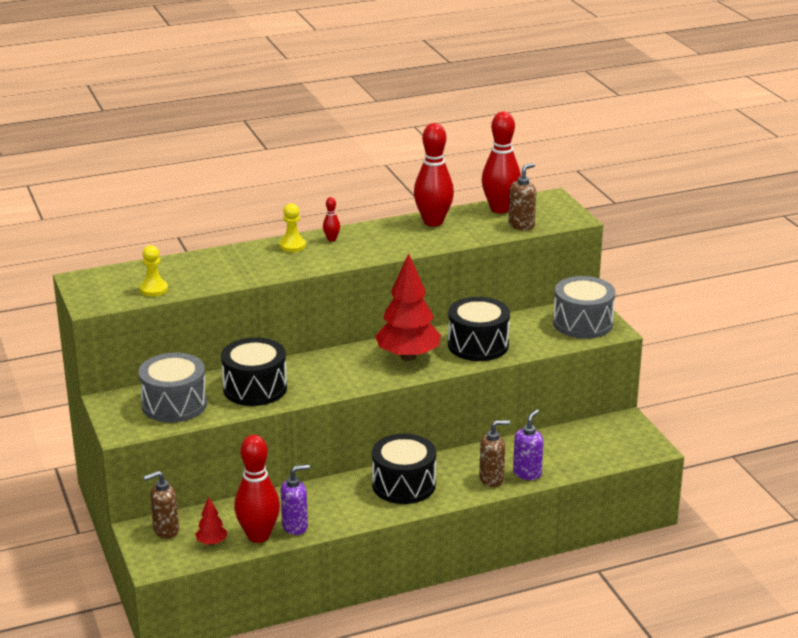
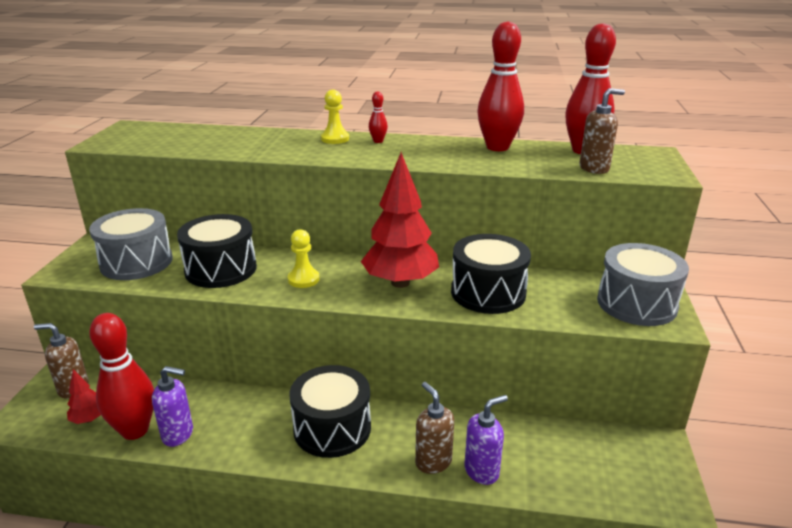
camera: 30 degrees right, 0 degrees up
(154, 289) = (165, 144): yellow pawn -> yellow pawn (303, 279)
(492, 479) = (433, 462): brown soap dispenser -> brown soap dispenser turned 135 degrees counterclockwise

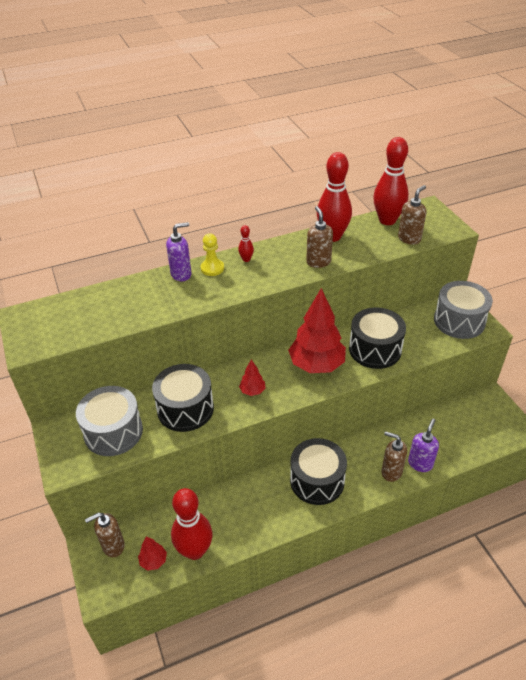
camera: 30 degrees left, 15 degrees up
(178, 434) = (227, 537): purple soap dispenser -> purple soap dispenser (181, 274)
(303, 279) = (252, 391): yellow pawn -> red tree
(454, 159) = (318, 262): none -> brown soap dispenser

